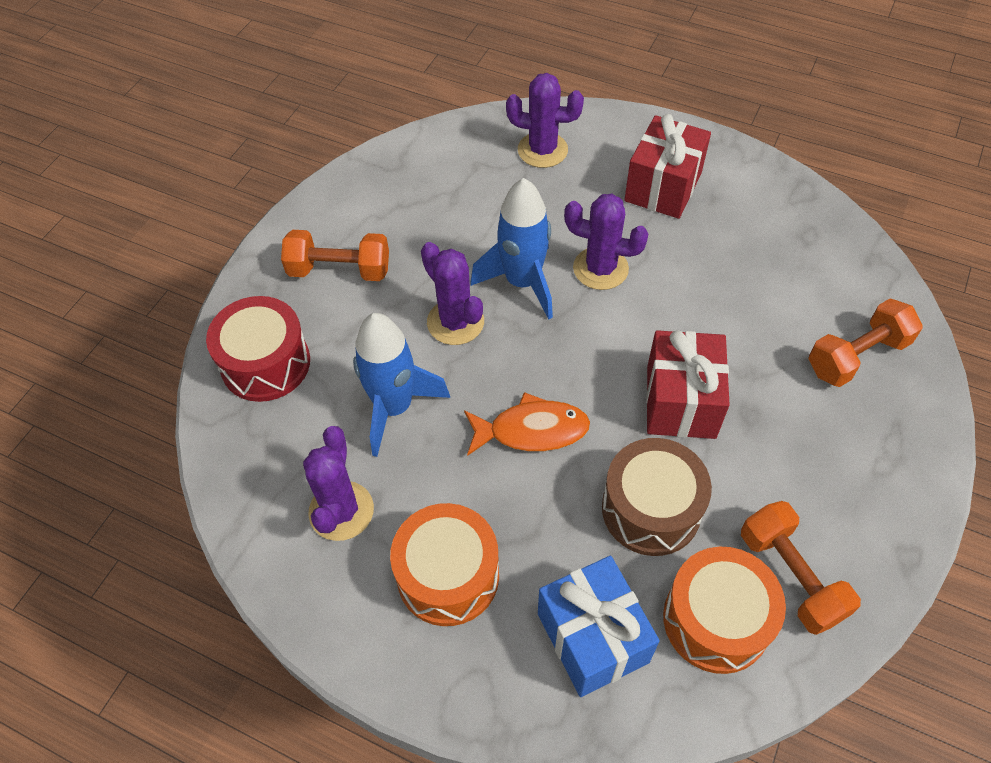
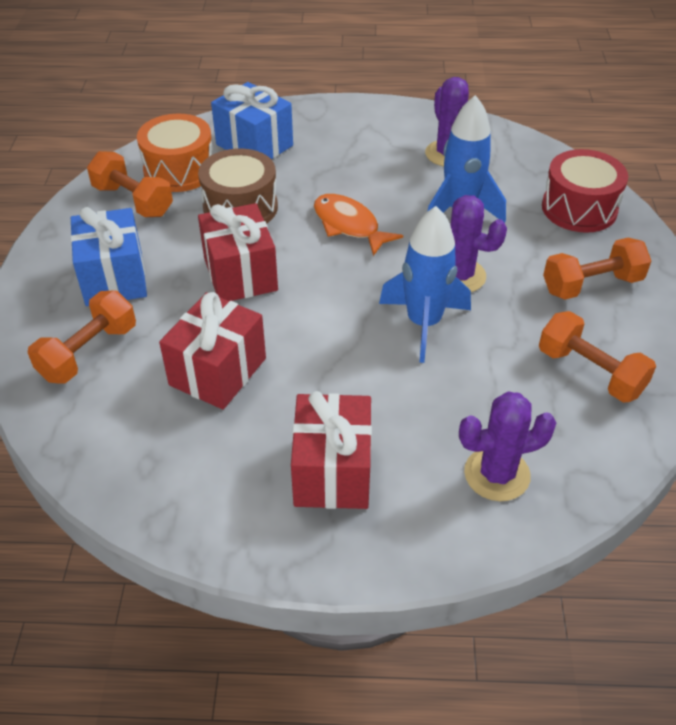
camera: 155 degrees right, 10 degrees down
(414, 196) = (590, 372): none -> orange dumbbell
(448, 575) = (358, 146): orange drum -> none
(532, 430) = (349, 225): orange fish -> orange fish turned 75 degrees clockwise
(600, 268) = (357, 358): purple cactus -> none
(733, 296) = (217, 371): none -> red gift
(825, 445) = (114, 278): none -> blue gift

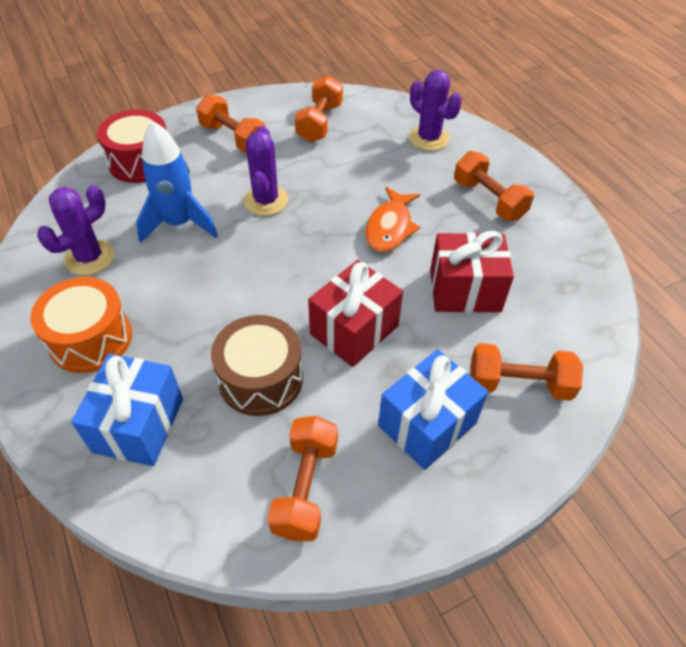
camera: 120 degrees left, 5 degrees up
(179, 170) = (224, 475): orange drum -> orange drum (90, 339)
(332, 471) = (488, 200): red gift -> orange dumbbell
(349, 225) = (241, 285): orange fish -> orange fish (390, 227)
(423, 323) = (331, 202): blue rocket -> none

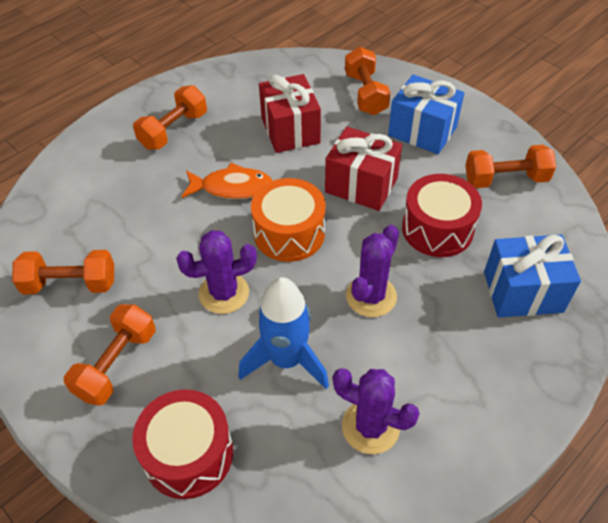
camera: 105 degrees left, 0 degrees up
(90, 339) = (467, 370): orange drum -> orange drum (289, 233)
(260, 379) = (437, 229): brown drum -> red drum
(429, 138) = (86, 184): purple cactus -> purple cactus (371, 296)

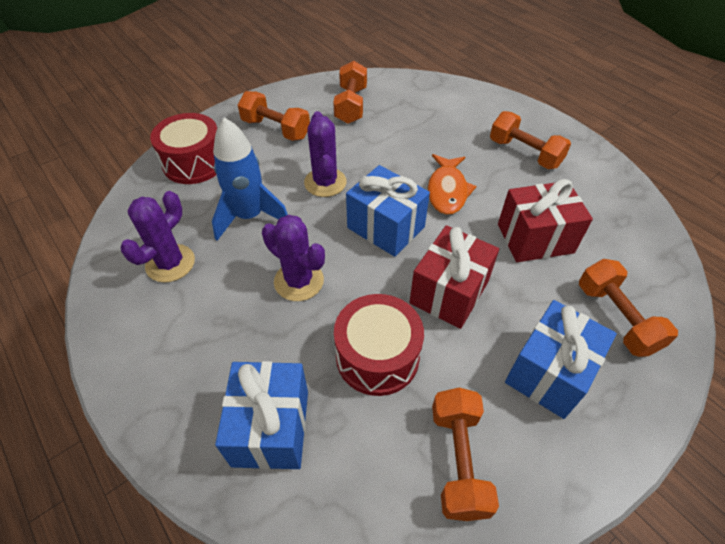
camera: 95 degrees right, 0 degrees up
(289, 233) = (385, 227): orange drum -> blue gift
(365, 94) = (616, 318): orange dumbbell -> orange dumbbell turned 75 degrees clockwise

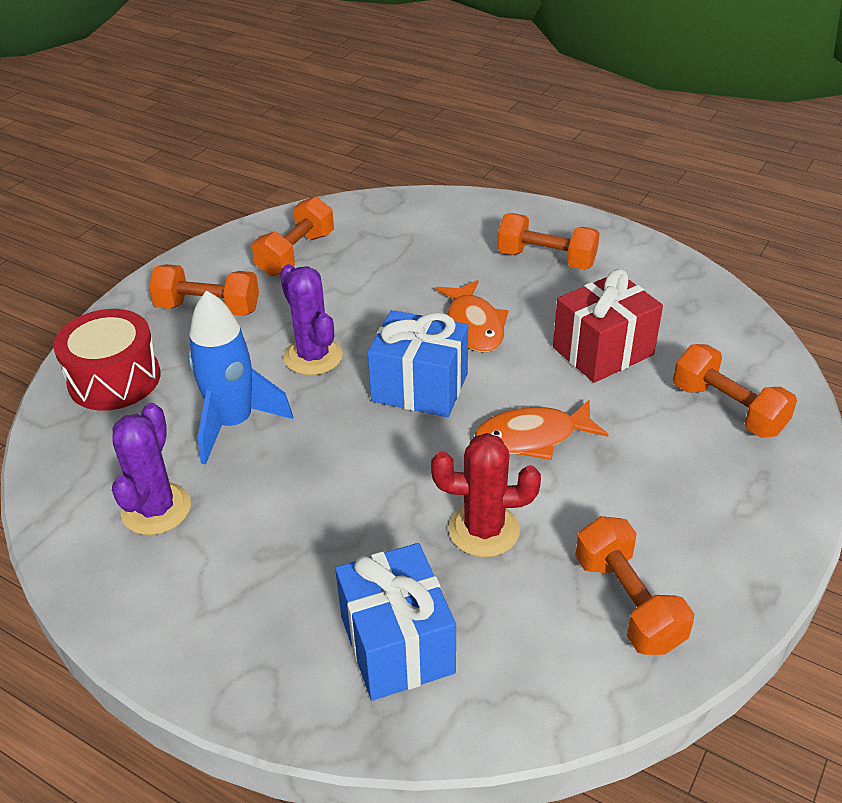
camera: 20 degrees left, 10 degrees down
(299, 281) = (342, 479): purple cactus -> none
(351, 105) = (296, 254): orange dumbbell -> orange dumbbell turned 45 degrees clockwise
(377, 356) = (484, 530): red drum -> red cactus
(449, 292) = (532, 437): red gift -> orange fish
(549, 372) = (682, 485): blue gift -> none

